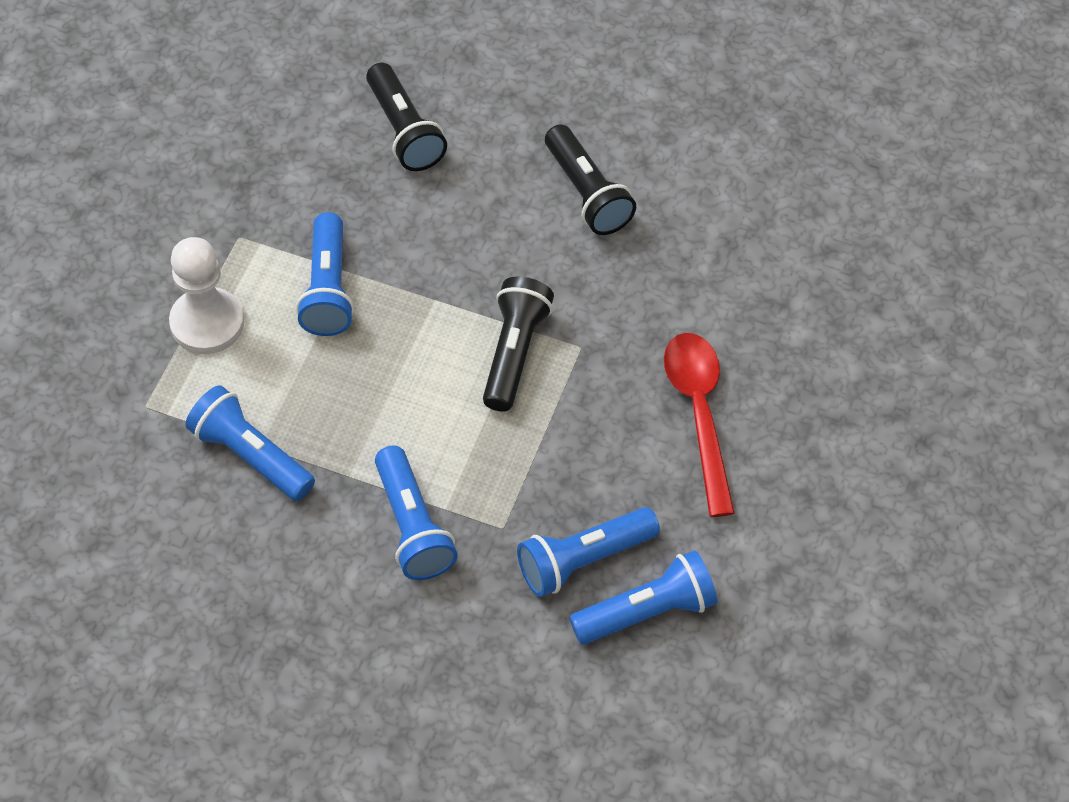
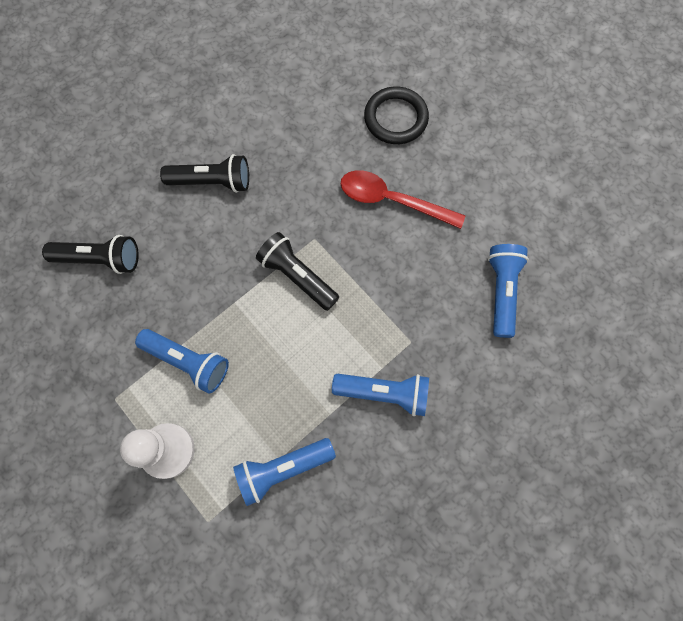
camera: 60 degrees left, 15 degrees up
(583, 560) = (453, 308): blue flashlight -> none
(834, 361) = (395, 118): none -> black ring

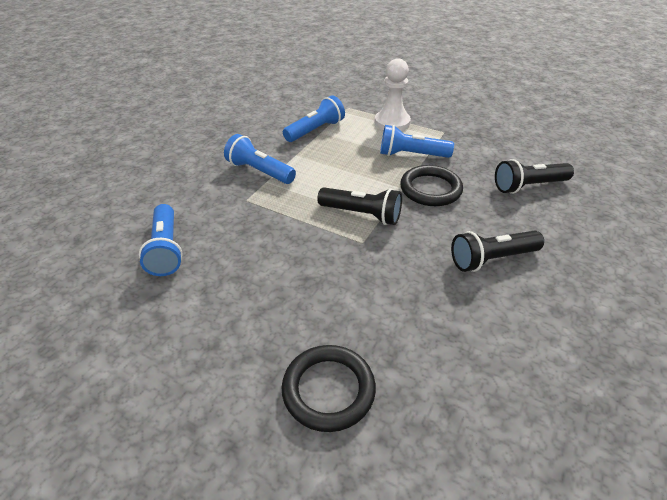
camera: 160 degrees right, 30 degrees down
(205, 291) = (430, 189): none -> black ring
(384, 393) = (259, 171): blue flashlight -> blue flashlight turned 45 degrees clockwise
(392, 200) = (298, 294): red spoon -> none

